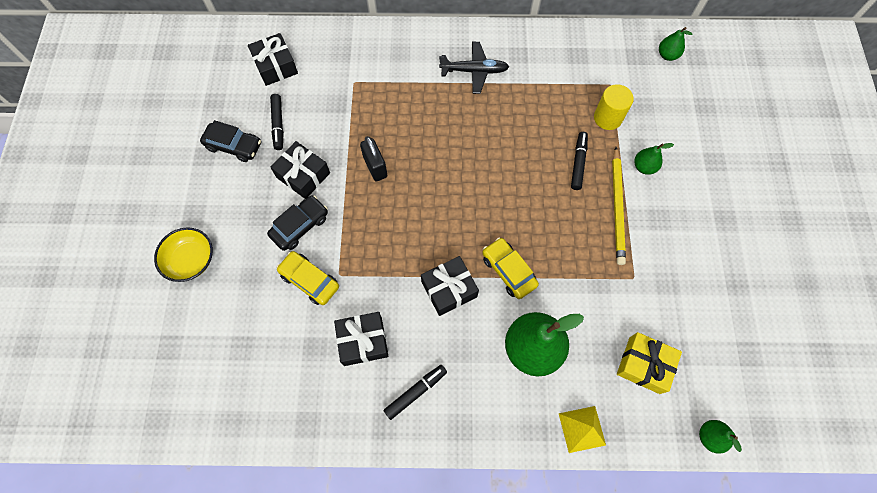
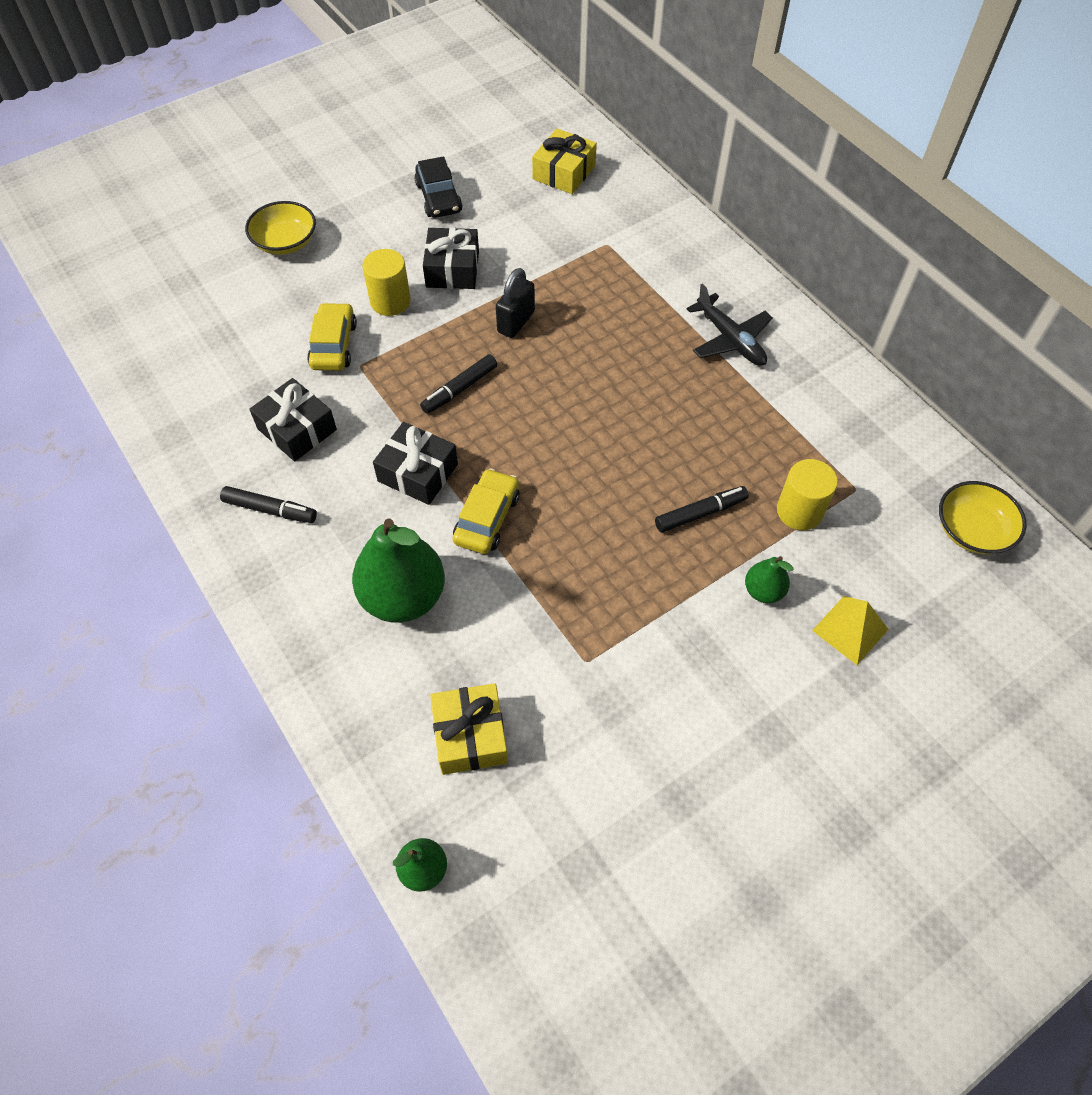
camera: 55 degrees right, 10 degrees down
(275, 66) = (564, 172): black gift -> yellow gift
(278, 124) = (495, 215): black marker -> black marker (459, 389)
(300, 226) = (390, 301): black car -> yellow cylinder
(582, 429) = (335, 705): yellow pyramid -> yellow pyramid (850, 629)
(617, 207) = (675, 590): yellow pencil -> none
(667, 55) = (972, 530): green pear -> yellow bowl

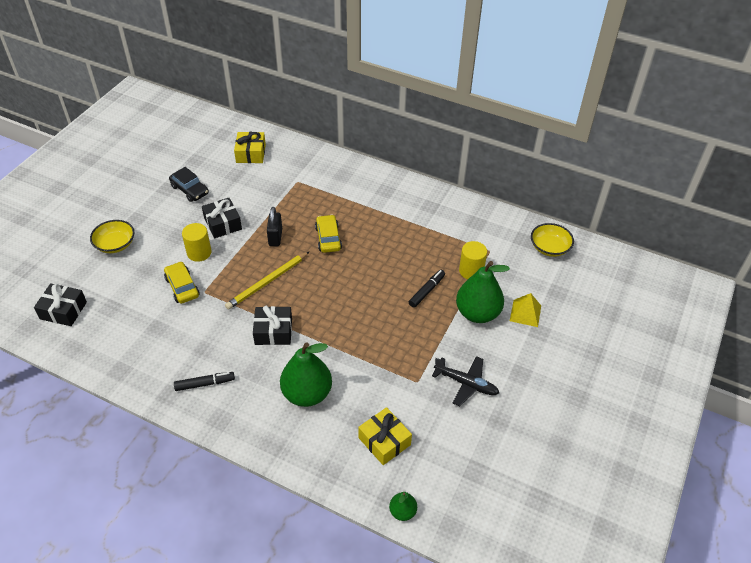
camera: 30 degrees left, 10 degrees down
(297, 429) = (191, 338): black gift -> black gift (63, 310)
(459, 389) = (268, 282): black marker -> yellow pencil
(487, 518) = (324, 338): yellow car -> yellow car (328, 238)
(730, 339) = (389, 205): black plane -> black plane (466, 383)
(763, 591) = (477, 313): green pear -> green pear, size x2.05

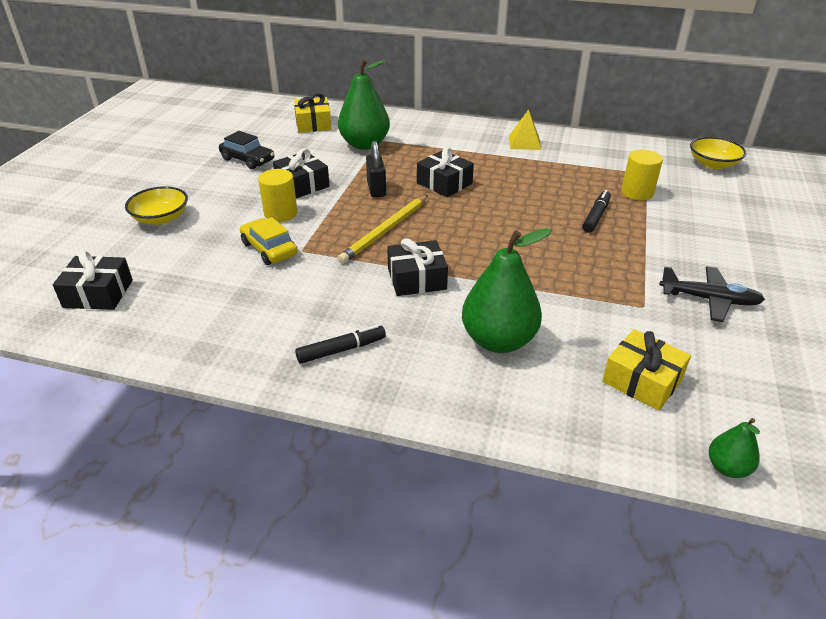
camera: 10 degrees left, 10 degrees down
(328, 238) = (444, 183): yellow car -> black gift
(477, 313) = (672, 229): green pear -> green pear (364, 145)
(525, 313) = (730, 222): yellow pyramid -> yellow pyramid (524, 142)

